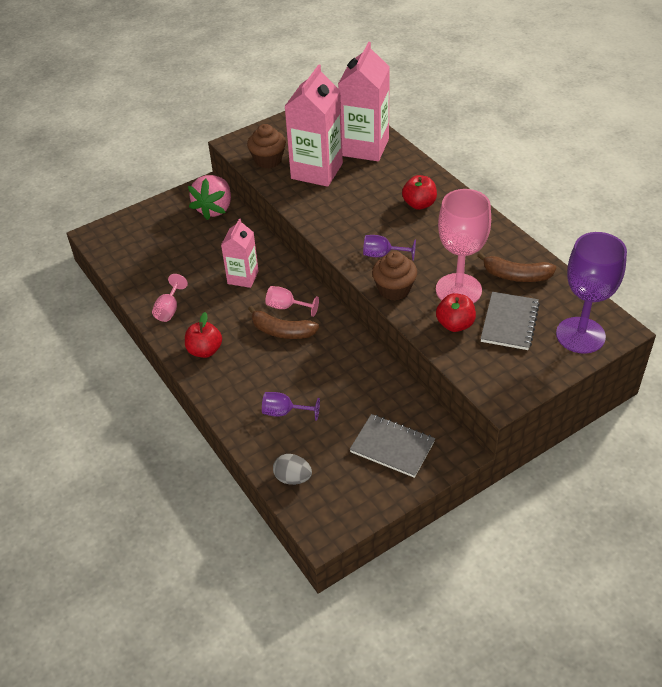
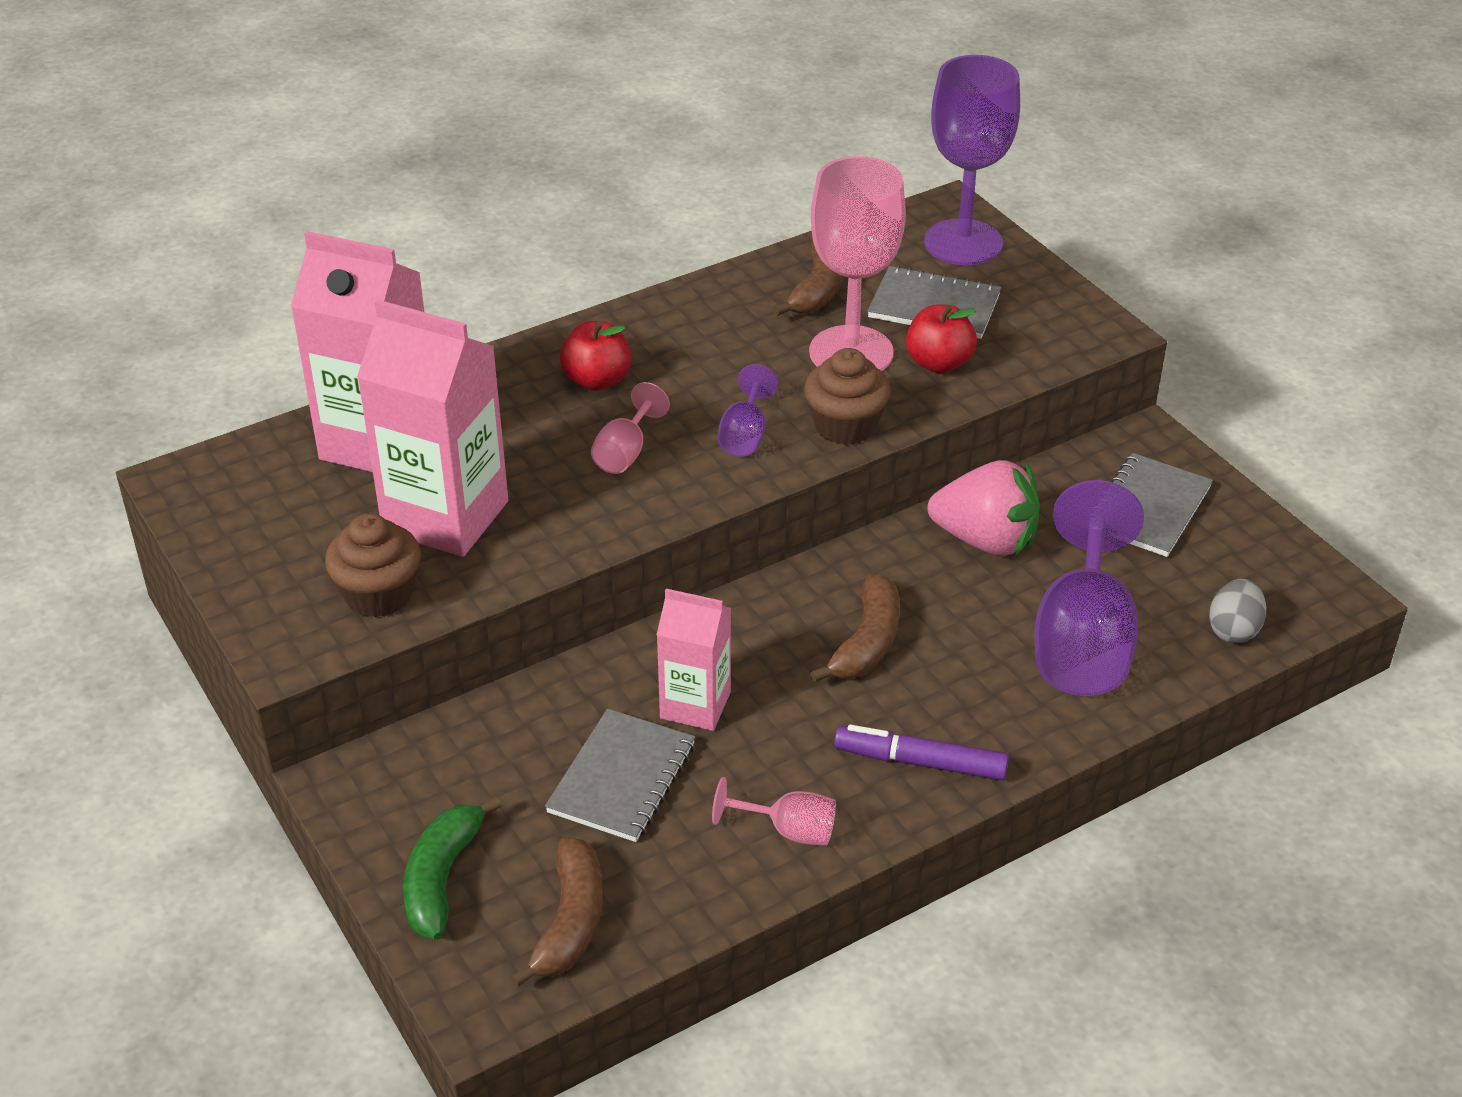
camera: 90 degrees left, 5 degrees down
(130, 252) = (570, 922): none -> brown banana
(156, 218) = (442, 878): none -> green banana
(202, 259) = (622, 778): none -> grey notebook
(205, 350) = (920, 762): red apple -> purple marker
(214, 209) = (435, 762): pink strawberry -> pink strawberry (986, 540)
(284, 412) = (1082, 640): purple goblet -> purple goblet, size x2.12
(287, 307) = (796, 635): pink goblet -> pink goblet (625, 452)

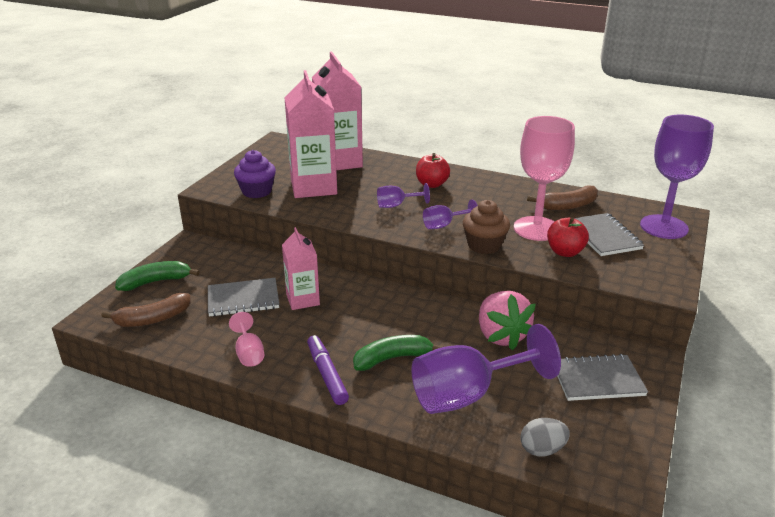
camera: 55 degrees right, 10 degrees down
(379, 594) = (257, 191): brown cupcake -> purple cupcake
(625, 452) = (396, 205): pink goblet -> purple goblet
(867, 643) = (389, 328): brown banana -> none
(942, 674) = (392, 358): none -> green banana

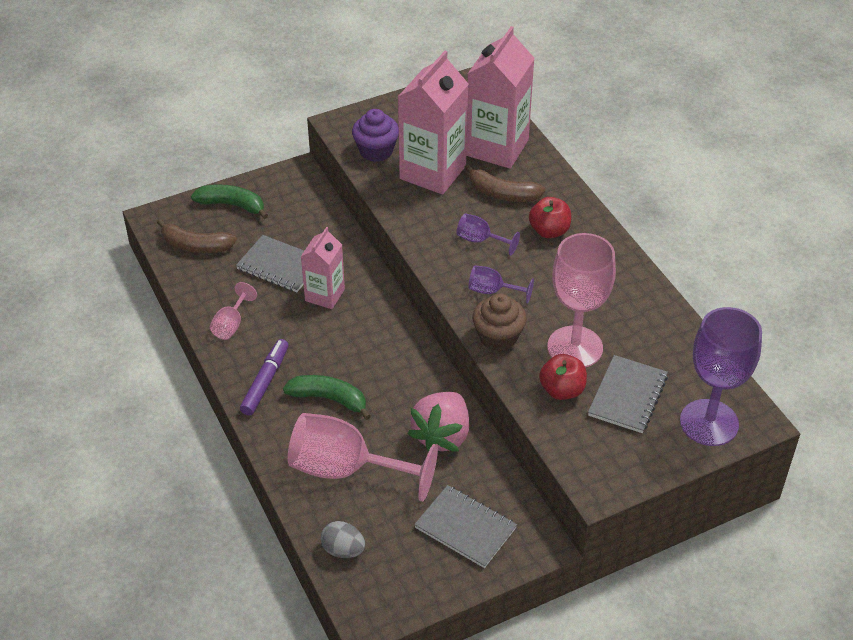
camera: 40 degrees right, 15 degrees up
(468, 395) = (347, 470): purple goblet -> pink goblet
(567, 206) = (648, 338): brown banana -> brown banana (502, 194)

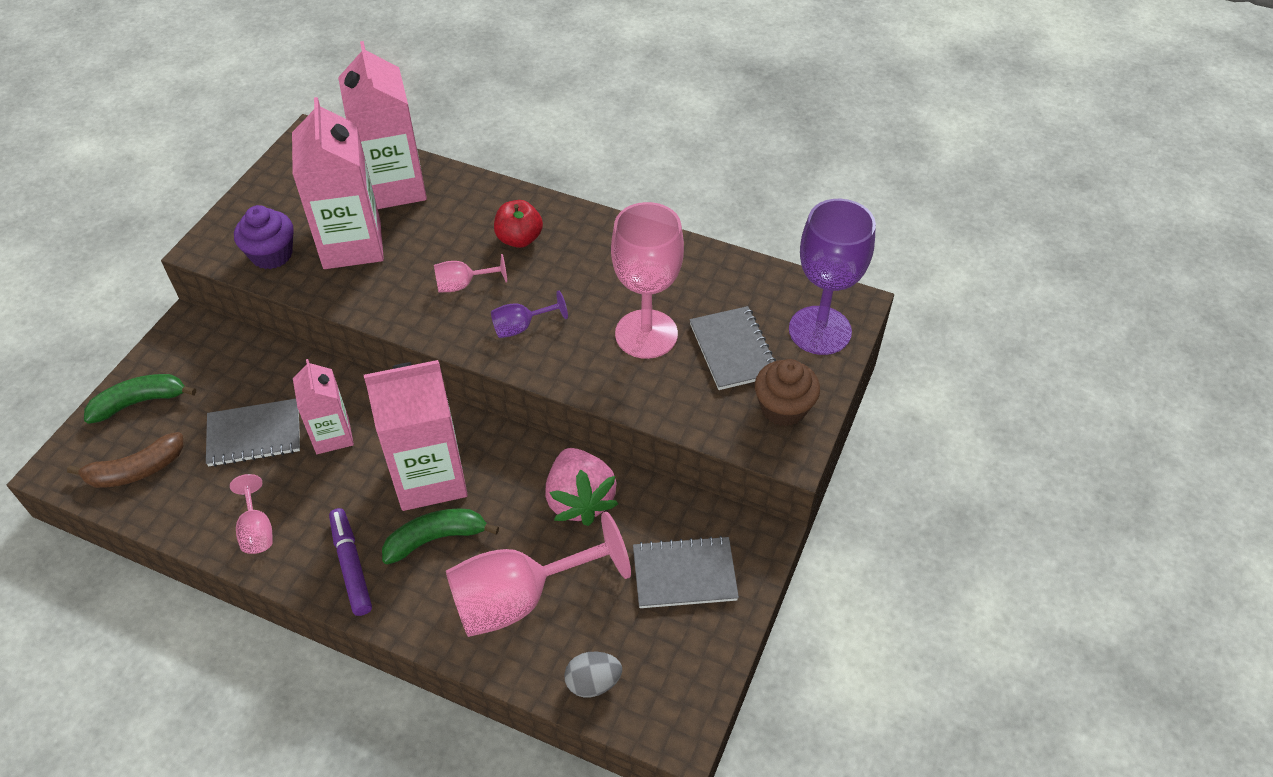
camera: 40 degrees left, 5 degrees up
(360, 359) = (430, 477): none -> pink carton
(480, 240) = (463, 285): purple goblet -> pink goblet
(498, 337) = (568, 368): brown cupcake -> brown cupcake (783, 408)
(502, 194) = (441, 228): brown banana -> none
(562, 390) = (673, 381): red apple -> none

